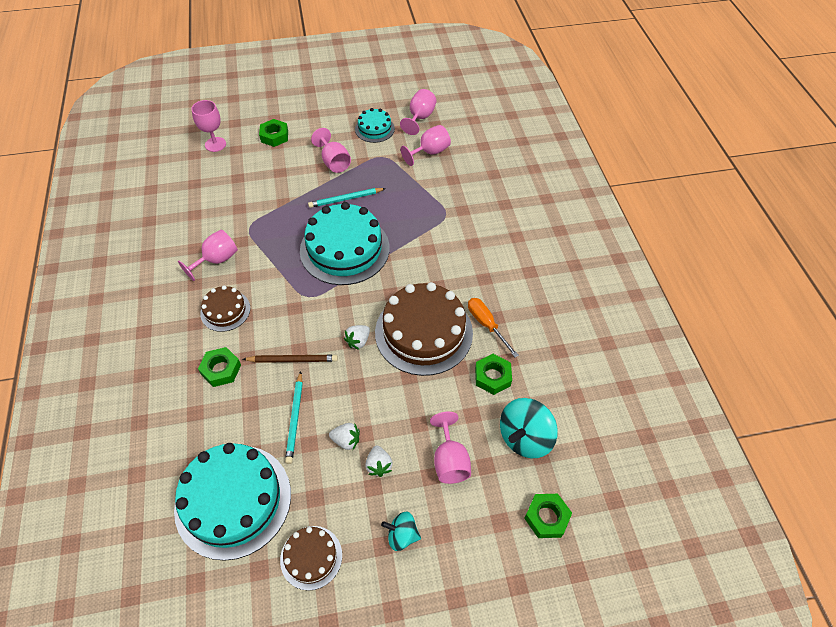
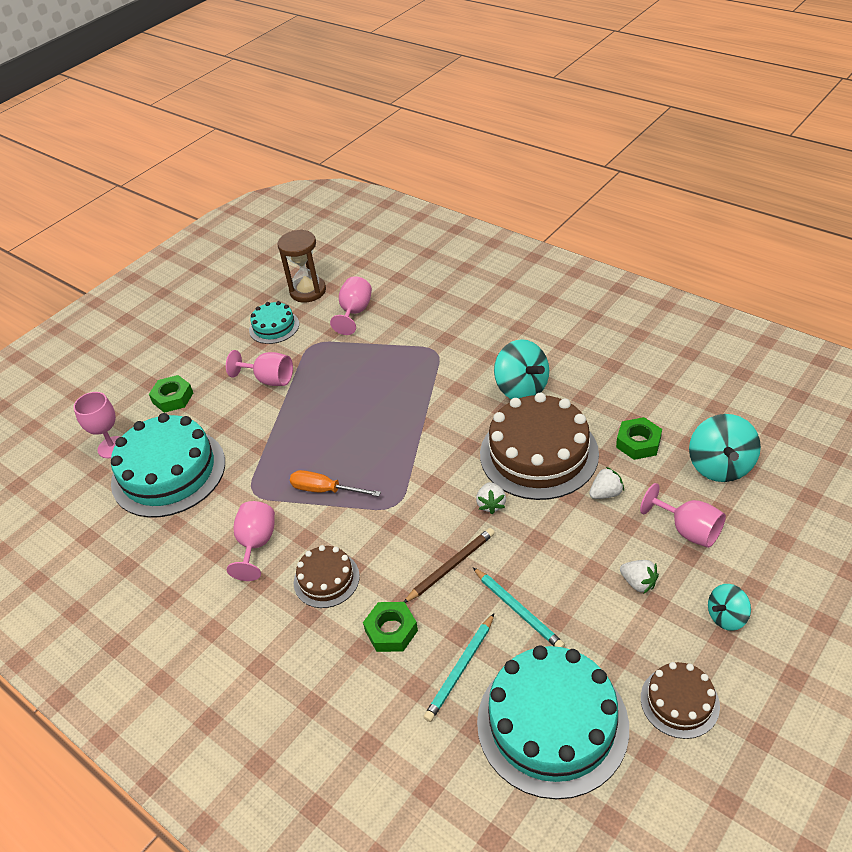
camera: 35 degrees left, 10 degrees down
(344, 249) = (378, 442): turquoise cake -> turquoise cake (168, 472)
(346, 199) = (323, 401): turquoise pencil -> turquoise pencil (460, 669)
(346, 440) = (586, 588): white strawberry -> white strawberry (606, 493)
(420, 118) = (308, 291): pink goblet -> brown hourglass
(466, 280) = (521, 389): none -> turquoise spinning top
(486, 325) = (582, 409): orange screwdriver -> orange screwdriver (325, 490)
(546, 517) = (809, 507): green nut -> none

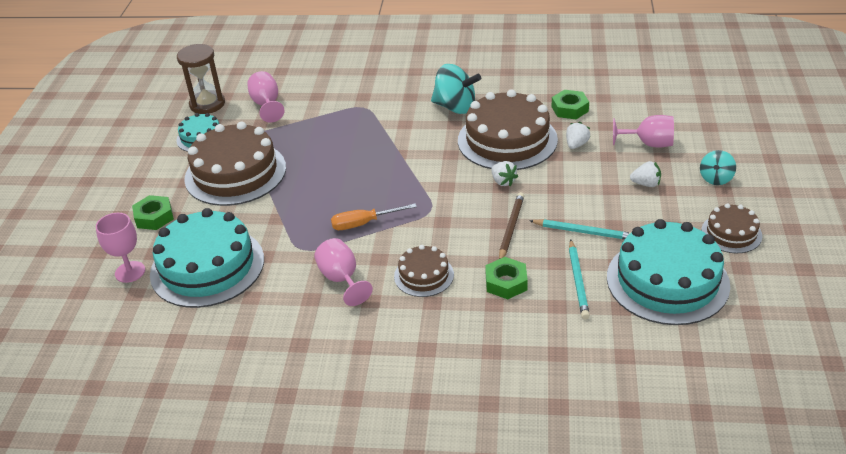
camera: 35 degrees left, 5 degrees down
(269, 379) = (235, 173): pink goblet -> brown cake
(720, 466) = (635, 102): turquoise spinning top -> none

